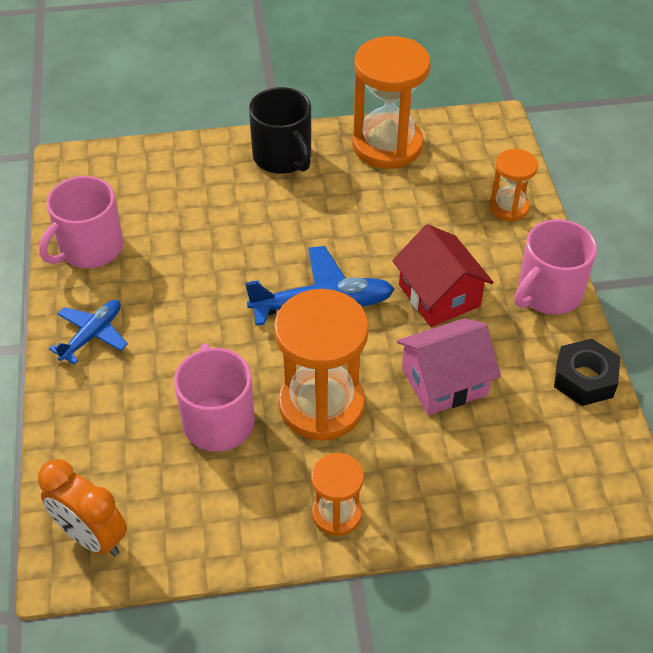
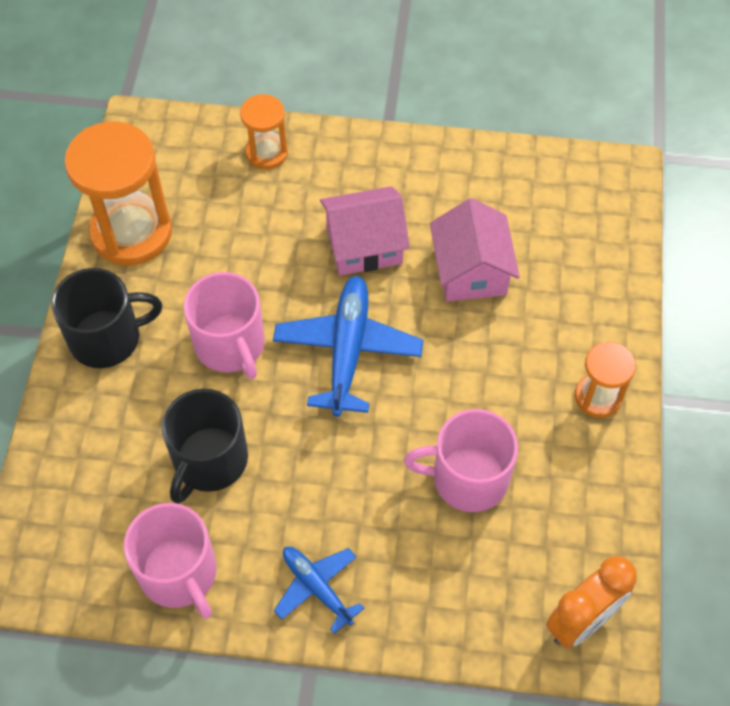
camera: 75 degrees left, 10 degrees up
(191, 242) = (209, 460): none -> black mug
(321, 405) = (472, 380): orange hourglass -> none
(439, 295) = (364, 245): red house -> pink house
(548, 293) = (389, 157): pink mug -> pink mug (230, 345)
(584, 378) = (496, 163): black nut -> none

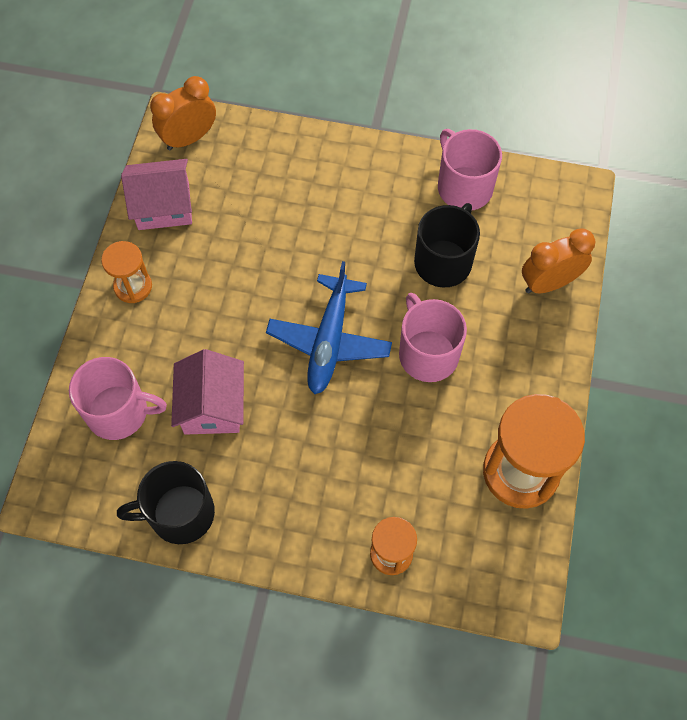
camera: 175 degrees left, 5 degrees up
(75, 442) = (549, 283): none -> orange clock
(107, 338) = (533, 368): black mug -> black mug (180, 513)
(316, 587) = (367, 171): blue plane -> none
(364, 245) = (304, 440): pink house -> pink house (163, 206)
(468, 478) = (248, 234): pink mug -> pink mug (119, 412)

